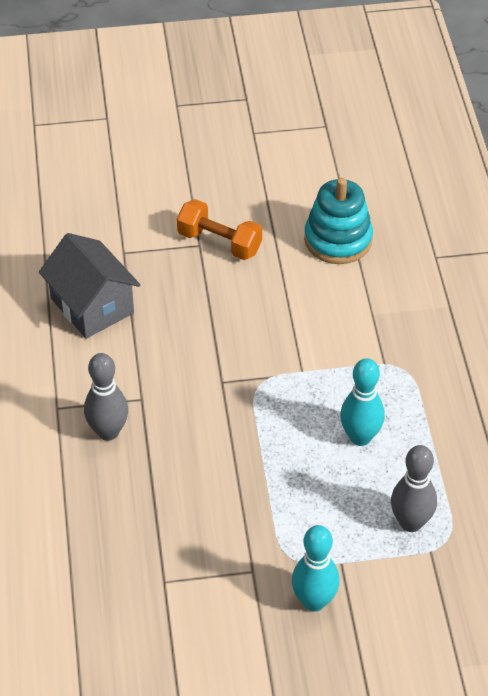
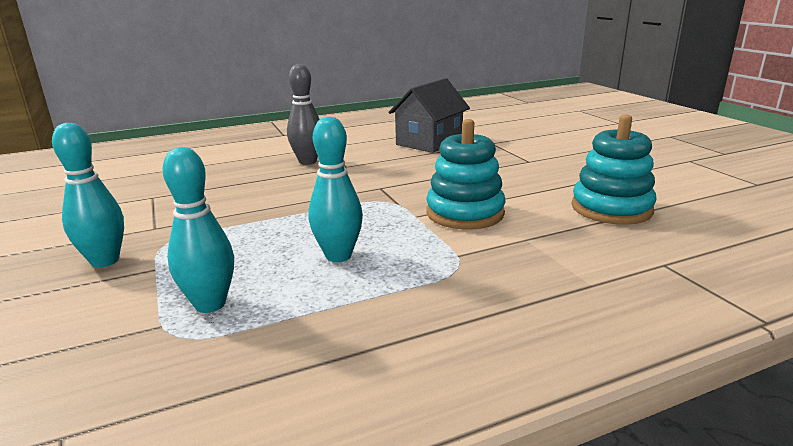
camera: 75 degrees right, 25 degrees down
(219, 243) = (540, 166): orange dumbbell -> none
(310, 336) = (465, 213): none -> turquoise stacking toy
(411, 522) = (210, 304): grey bowling pin -> turquoise bowling pin

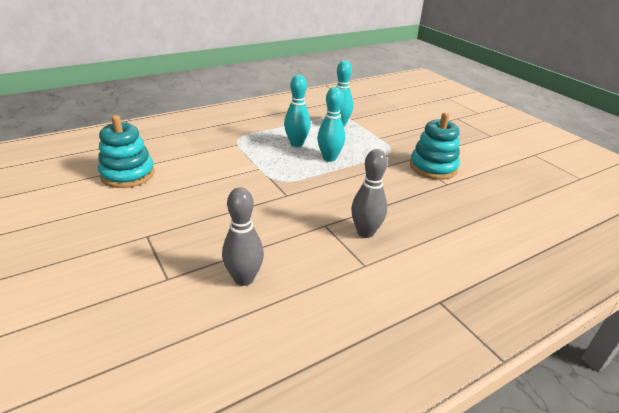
camera: 170 degrees right, 10 degrees up
(105, 261) = (408, 141): turquoise bowling pin -> turquoise bowling pin (329, 158)
(429, 142) = (244, 279): grey house -> grey bowling pin
(465, 213) = (227, 170): turquoise stacking toy -> turquoise stacking toy (433, 167)

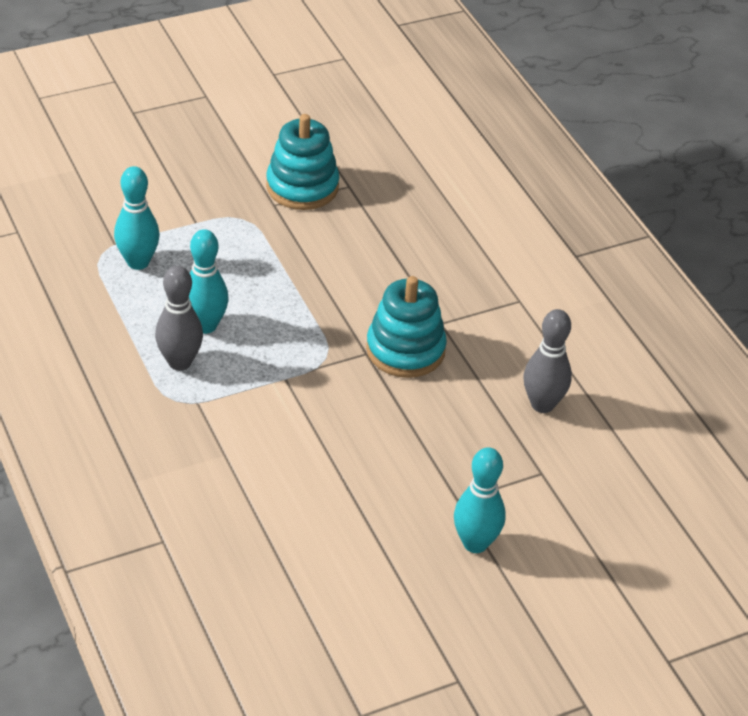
camera: 85 degrees left, 10 degrees up
(128, 174) = (291, 539): turquoise stacking toy -> turquoise stacking toy (405, 350)
(329, 158) = (261, 292): turquoise bowling pin -> turquoise bowling pin (475, 543)
(365, 232) = (458, 288): grey bowling pin -> grey bowling pin (180, 362)

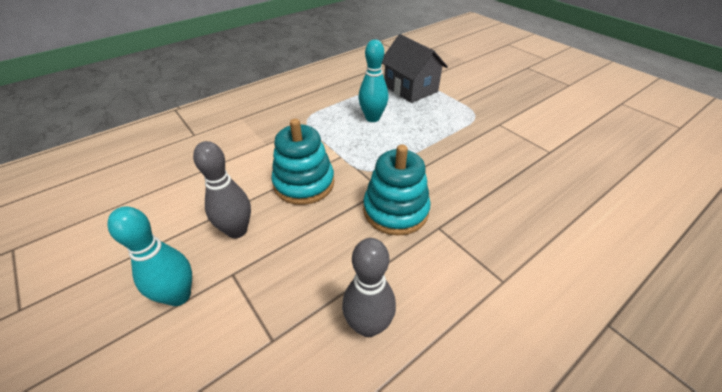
camera: 80 degrees right, 0 degrees up
(138, 262) = (410, 89): turquoise bowling pin -> grey house
(180, 362) = (338, 115): grey bowling pin -> grey bowling pin (237, 230)
(302, 187) = (527, 132): turquoise stacking toy -> turquoise stacking toy (304, 183)

